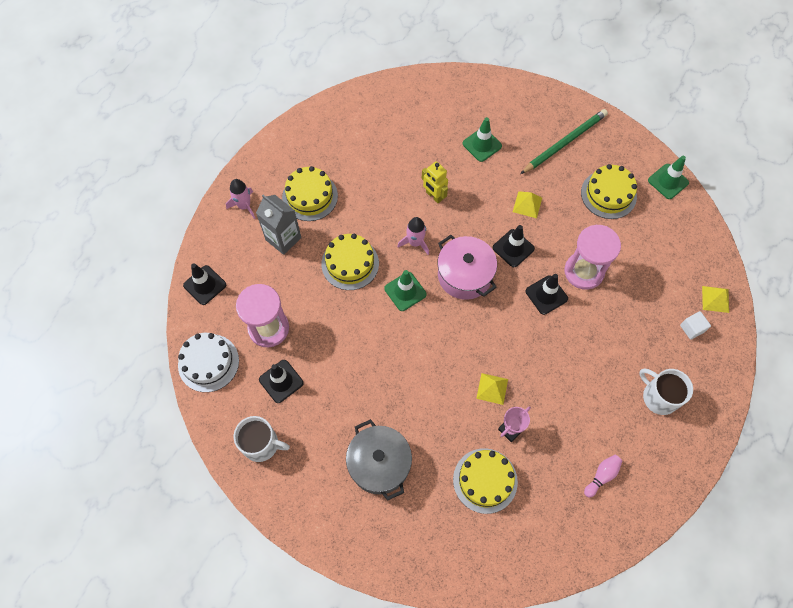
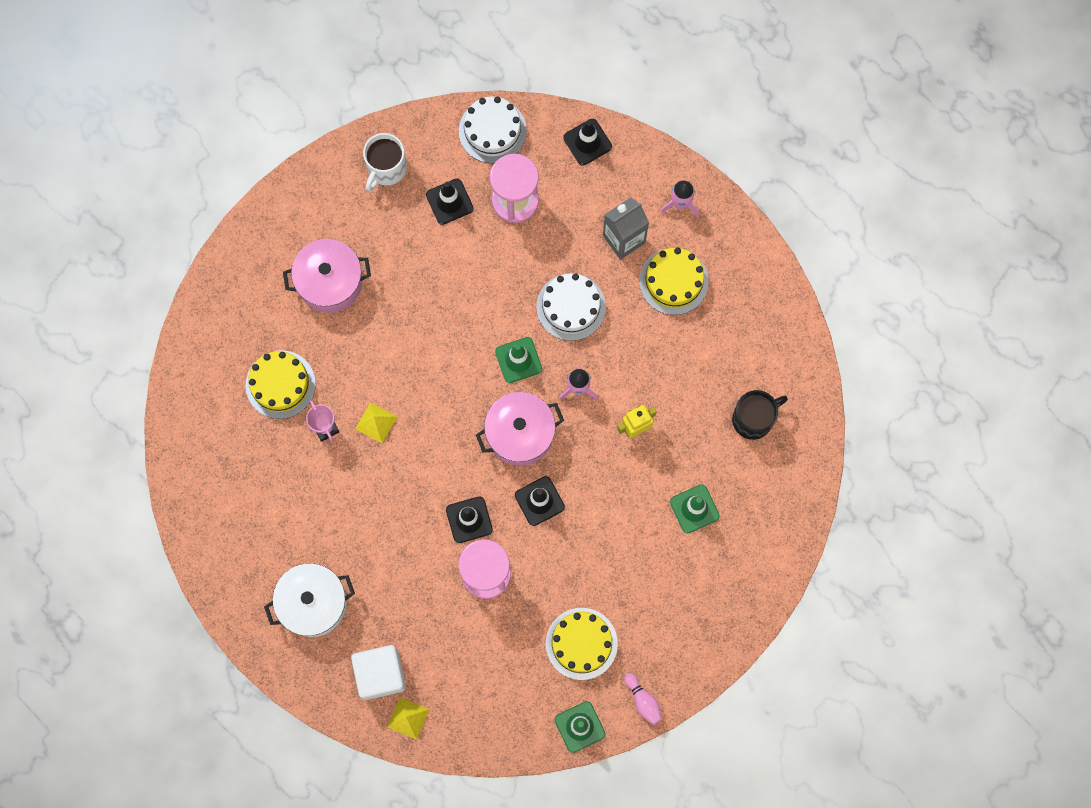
camera: 105 degrees right, 10 degrees up
(350, 263) = (571, 307): yellow cake -> white cake
(379, 464) = (330, 282): grey pot -> pink pot
(402, 122) = (753, 419): none -> black mug
(527, 204) = (594, 537): yellow pyramid -> none
(565, 142) = (671, 615): green pencil -> none
(601, 476) = (248, 507): pink bowling pin -> pink bowling pin (643, 701)
(659, 397) = (313, 603): white mug -> white pot
(692, 328) = (380, 674): white cube -> white cube, size x1.97

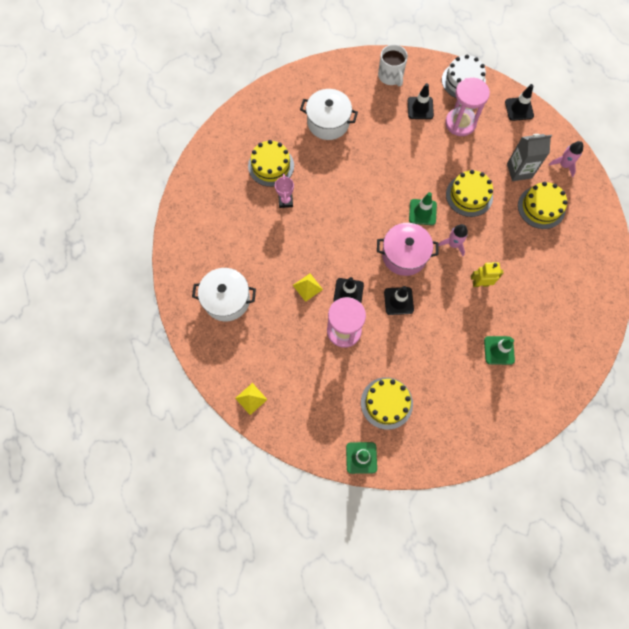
camera: 25 degrees right, 5 degrees down
(330, 282) = (328, 122): pink pot -> white pot
(376, 422) = (317, 211): yellow pyramid -> yellow pyramid (307, 287)
(380, 674) = (247, 362): white cube -> none
(386, 168) = (390, 76): white mug -> white mug turned 75 degrees counterclockwise
(571, 307) = (469, 195): white cake -> yellow cake
(643, 701) = (412, 460): pink bowling pin -> none
(753, 419) = (561, 311): black mug -> none

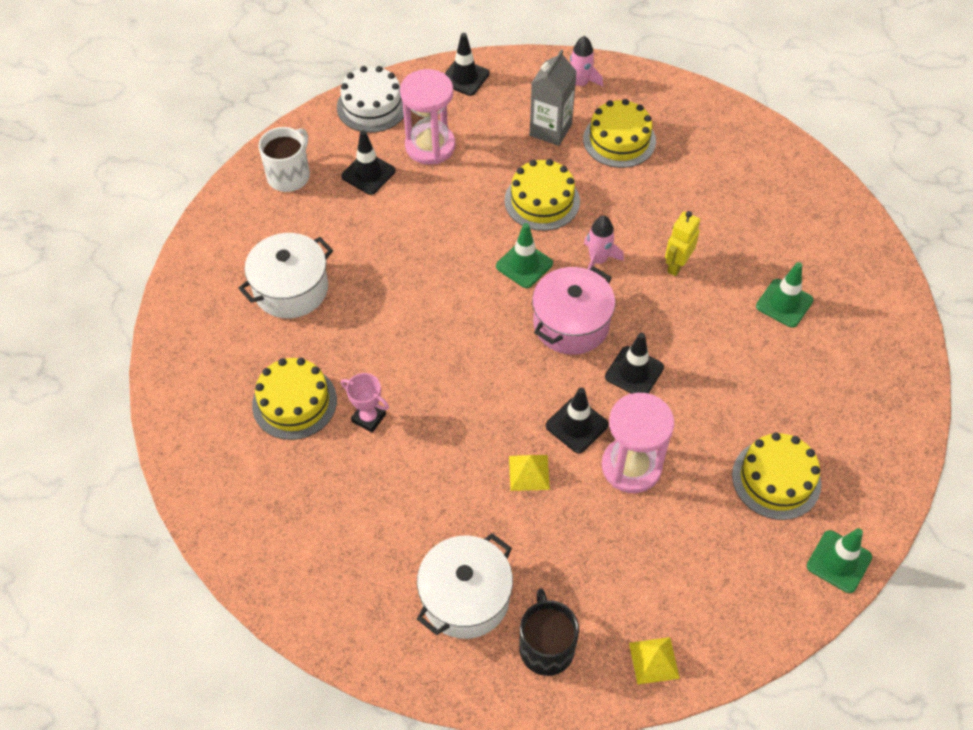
camera: 55 degrees left, 15 degrees down
(226, 348) = (546, 647): none -> black mug
(390, 76) = (289, 175): white mug -> white mug turned 75 degrees counterclockwise

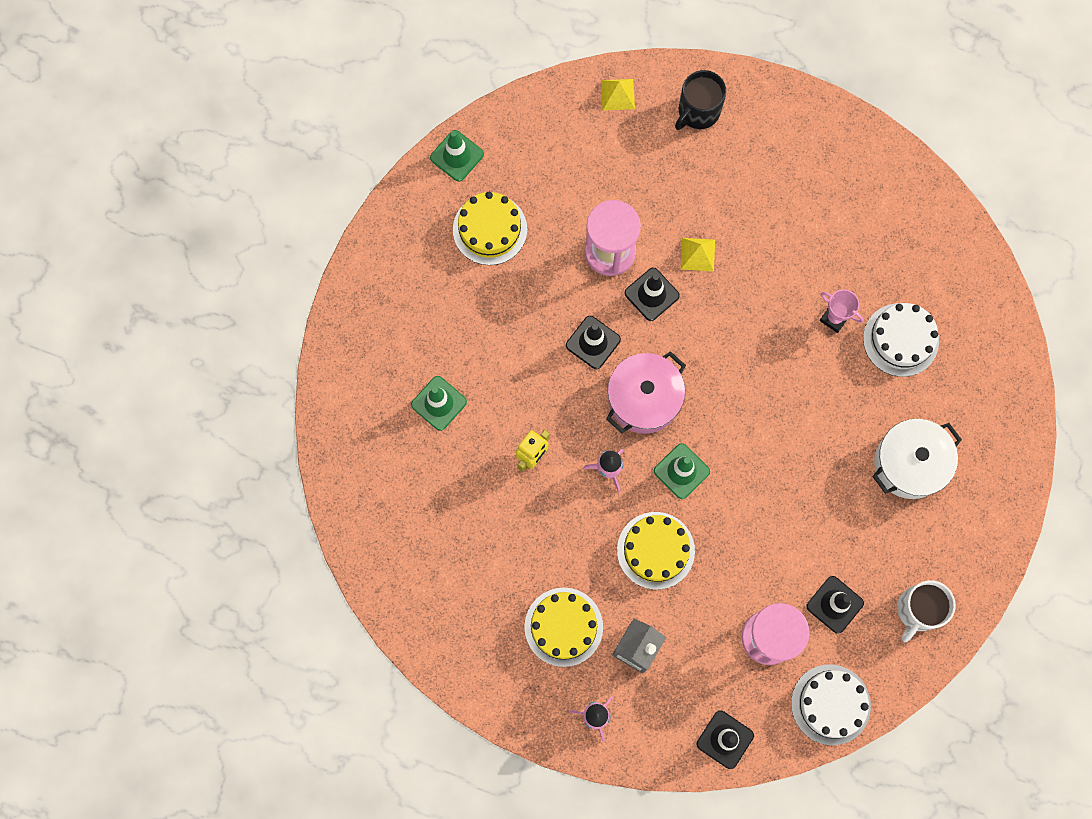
camera: 175 degrees left, 20 degrees up
(294, 402) = (900, 340): yellow cake -> white cake
(465, 597) = (757, 154): white pot -> none
(546, 647) = (698, 111): black mug -> black mug turned 45 degrees clockwise

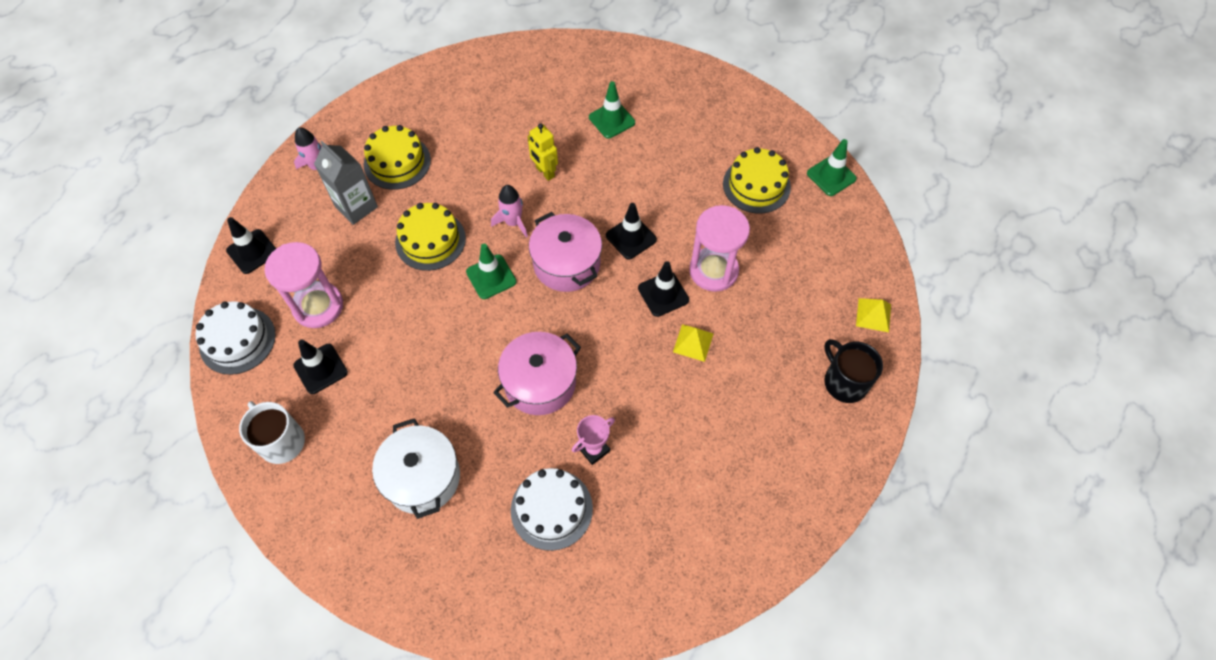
camera: 105 degrees right, 15 degrees down
(784, 386) = (540, 383): none -> pink pot

